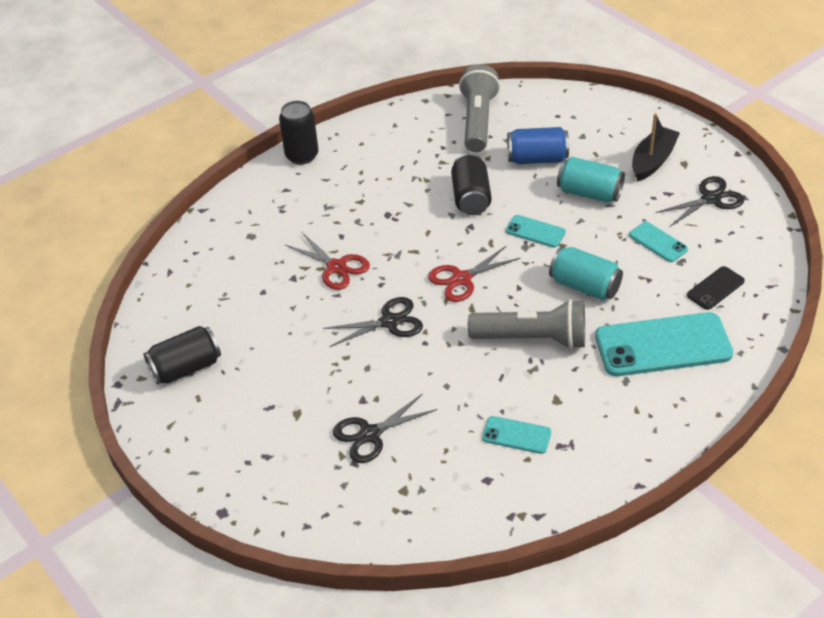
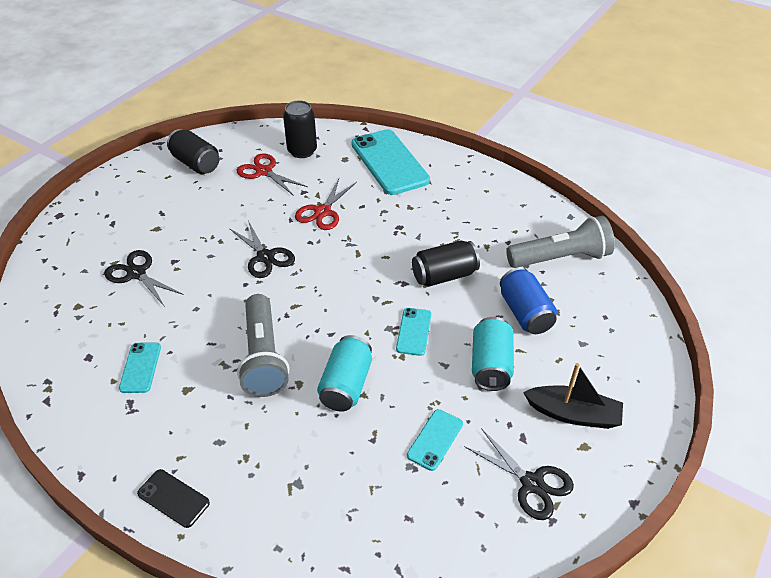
camera: 70 degrees right, 0 degrees up
(302, 156) = (452, 161): black can -> black can (302, 151)
(461, 279) = (330, 291): red scissors -> red scissors (264, 171)
(663, 345) = (275, 468): turquoise phone -> turquoise phone (389, 162)
(715, 288) = (376, 508): black phone -> black phone (173, 498)

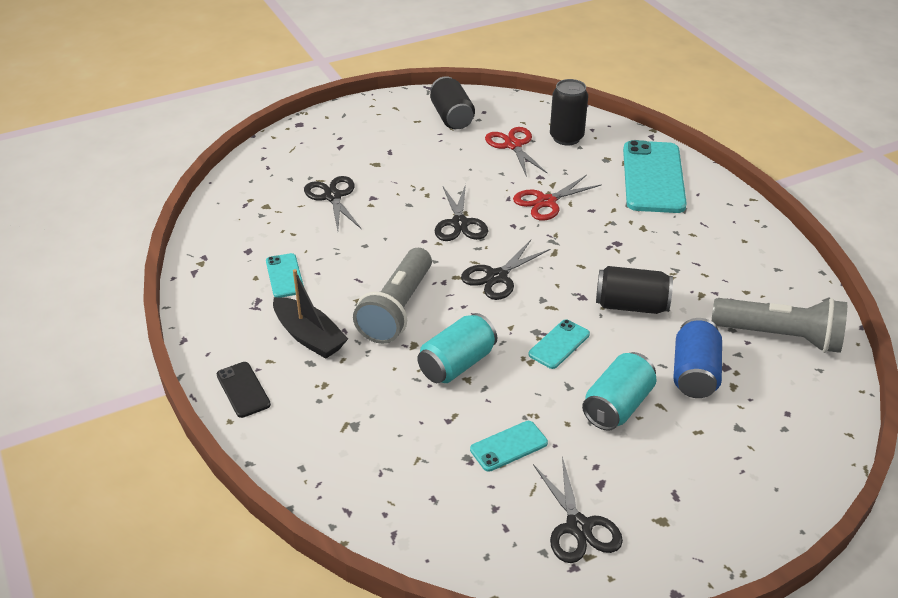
camera: 30 degrees right, 5 degrees down
(140, 367) = (285, 276): turquoise phone -> turquoise phone turned 45 degrees counterclockwise
(327, 293) = (497, 277): none -> black scissors
(573, 414) = (673, 487): black boat -> black boat (309, 336)

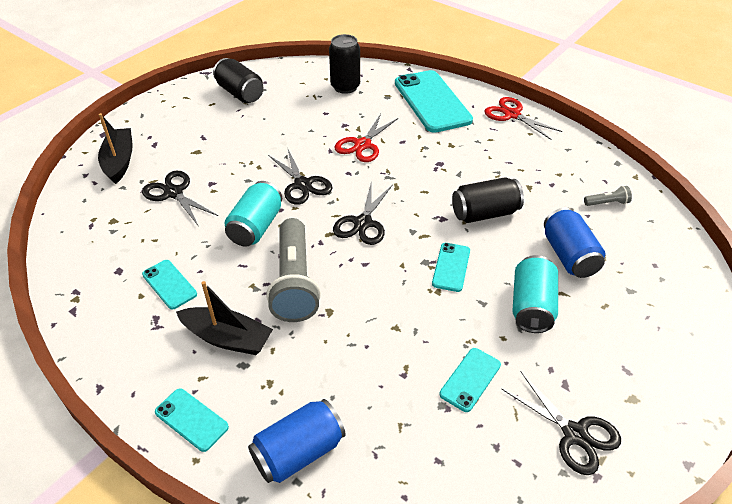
camera: 25 degrees left, 5 degrees up
(243, 390) = (191, 419): black phone -> turquoise phone
(299, 154) = (119, 161): none -> black boat
(316, 446) = (298, 452): none -> blue can
(457, 364) = (378, 316): turquoise can -> turquoise can (256, 227)
(513, 145) = (306, 104): red scissors -> red scissors (512, 115)
(780, 336) = (607, 203): grey flashlight -> grey flashlight, size x0.42

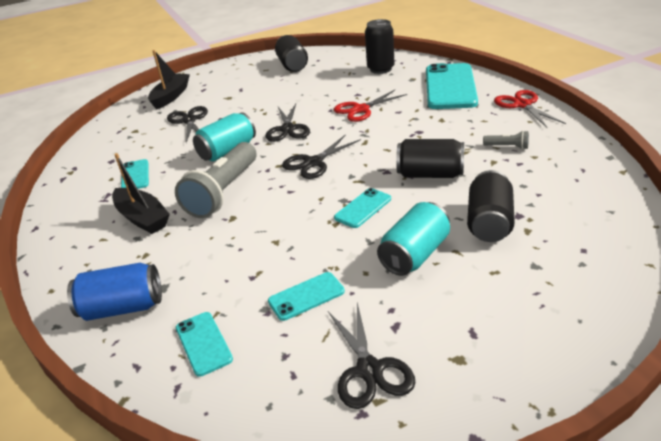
camera: 30 degrees right, 10 degrees down
(191, 419) = (72, 263): turquoise phone -> turquoise phone (203, 343)
(569, 256) = (489, 223): blue can -> black can
(607, 203) = (569, 187): grey flashlight -> grey flashlight (507, 147)

